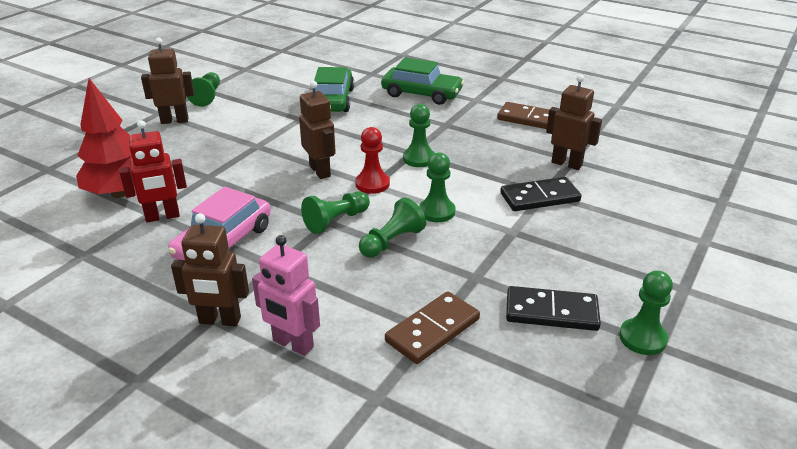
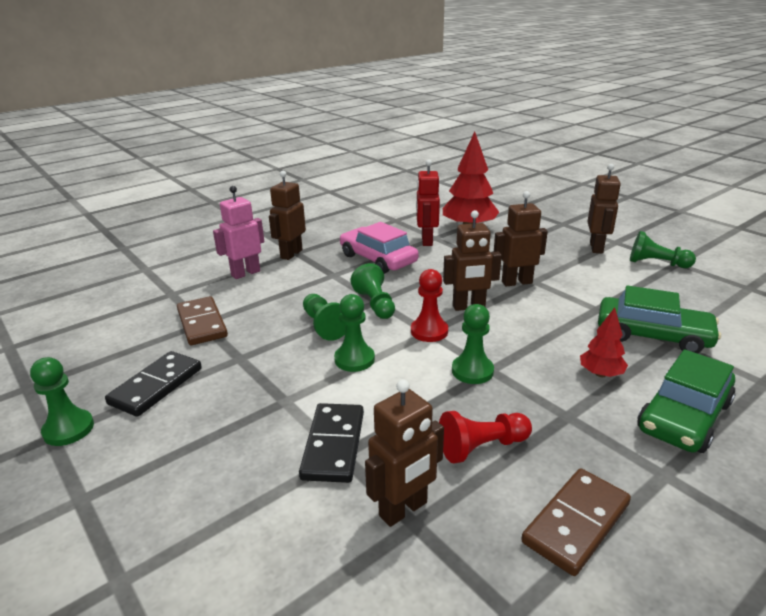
camera: 110 degrees right, 5 degrees down
(262, 153) = (516, 282): none -> brown robot
(393, 116) = (600, 374): none -> red tree
(497, 147) = (482, 447): none -> red pawn

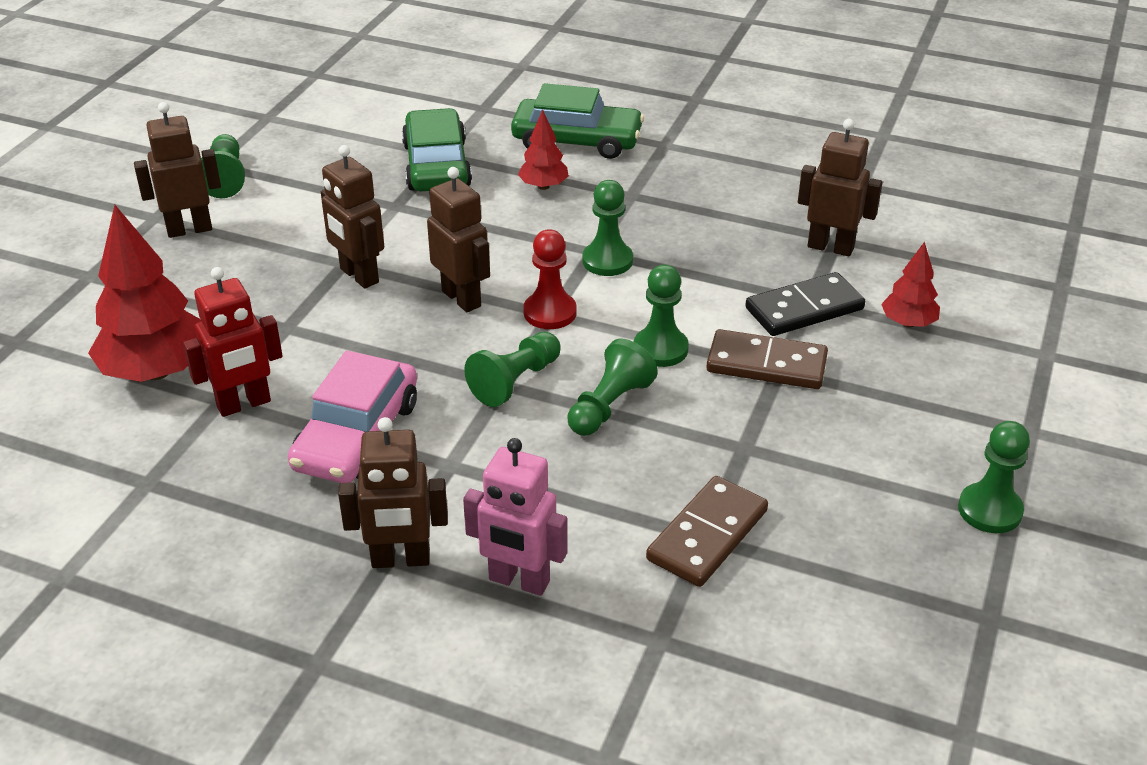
camera: 120 degrees left, 10 degrees up
(156, 386) = (862, 488): black domino -> none
(257, 500) = (908, 323): none -> red tree
(482, 447) = (720, 228): red pawn -> none
(576, 523) = (757, 173): brown domino -> brown domino (766, 364)

